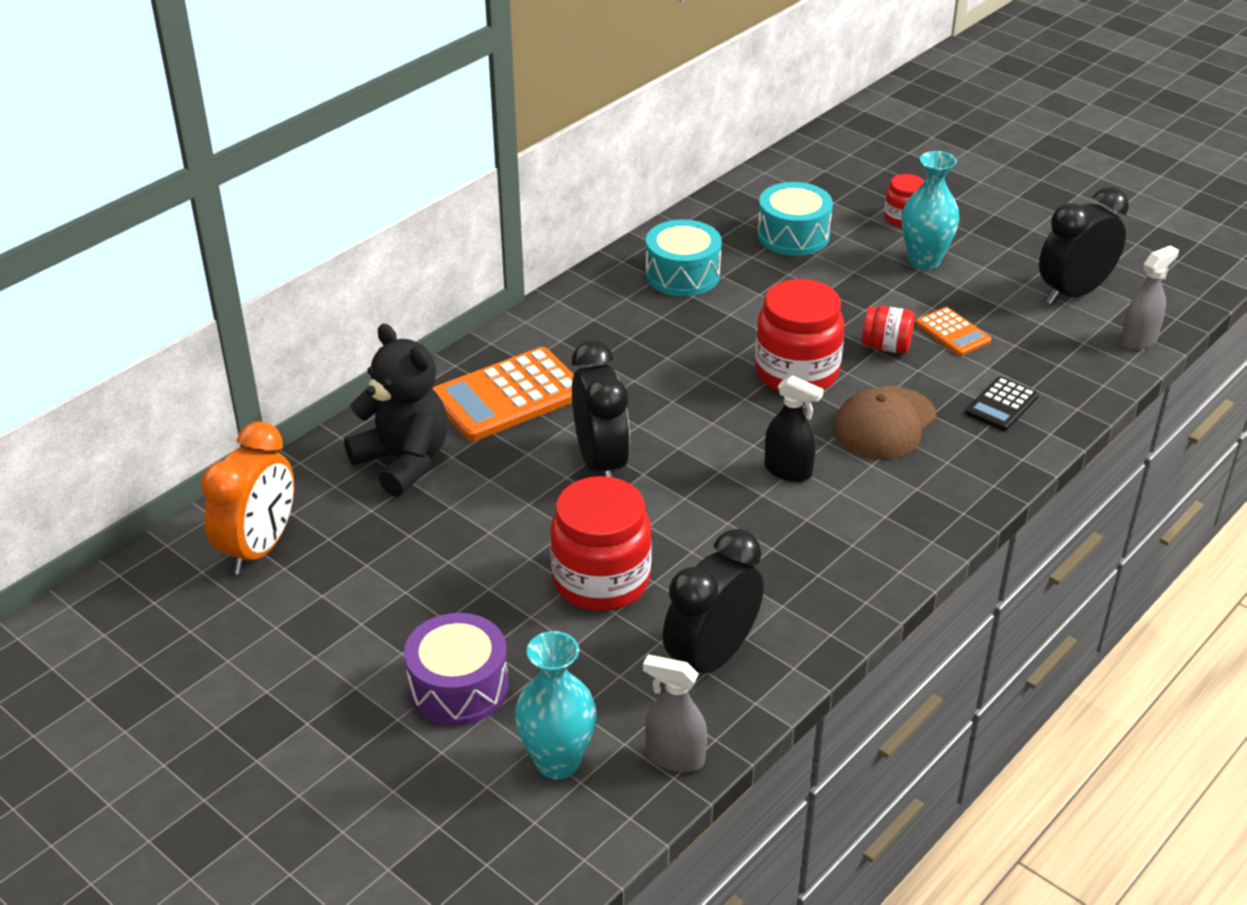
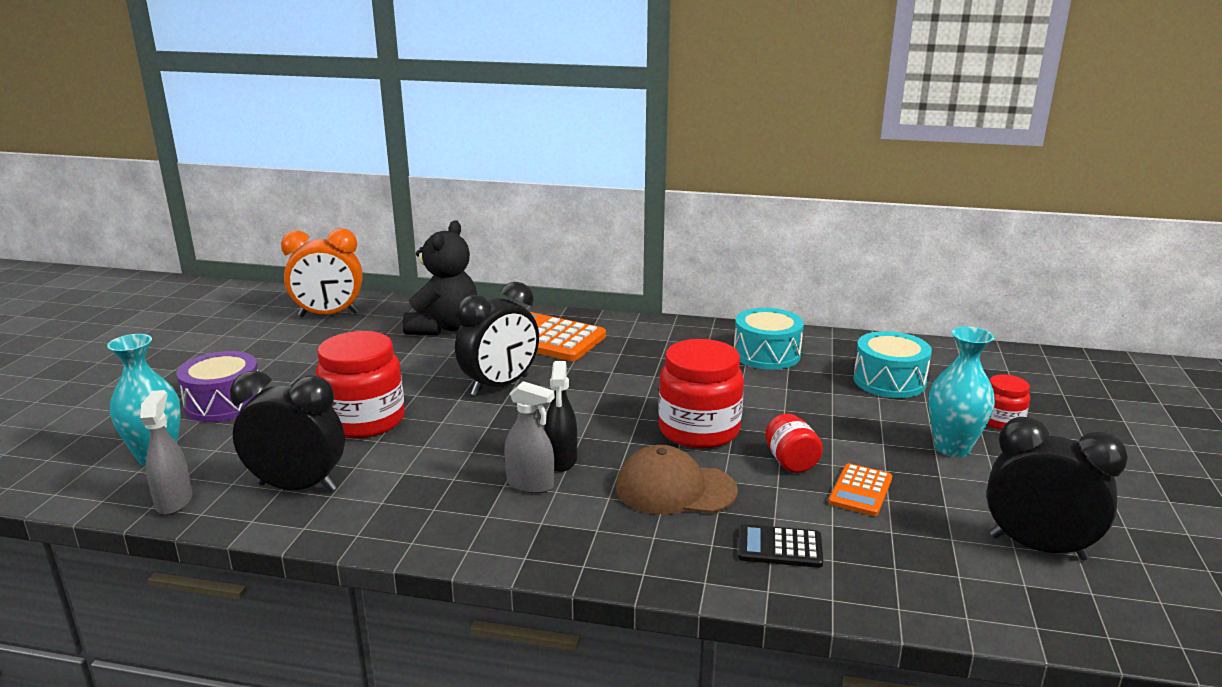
camera: 60 degrees right, 15 degrees down
(1139, 340) = (1020, 616): grey spray bottle -> grey spray bottle (530, 484)

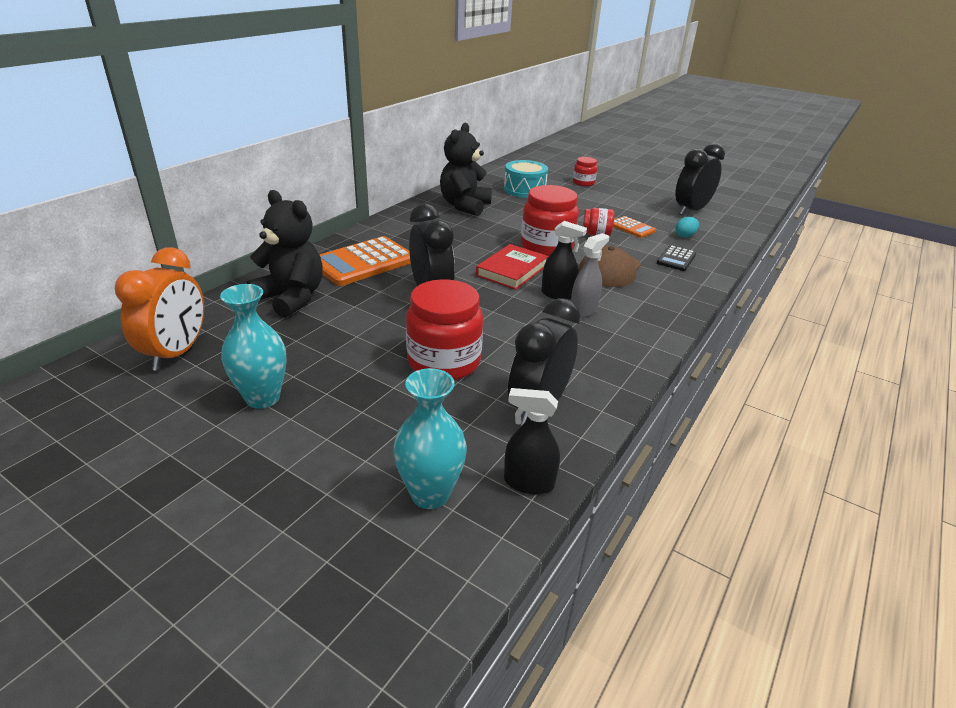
camera: 70 degrees left, 10 degrees up
(174, 501) = (528, 482): grey spray bottle -> black spray bottle
(224, 403) = (339, 441): purple drum -> none
(602, 419) = (512, 270): none -> red book
(766, 354) = (464, 206): turquoise drum -> black teddy bear
(895, 549) = (685, 236): none -> turquoise egg
(952, 448) = (602, 199): turquoise vase -> turquoise vase (263, 398)

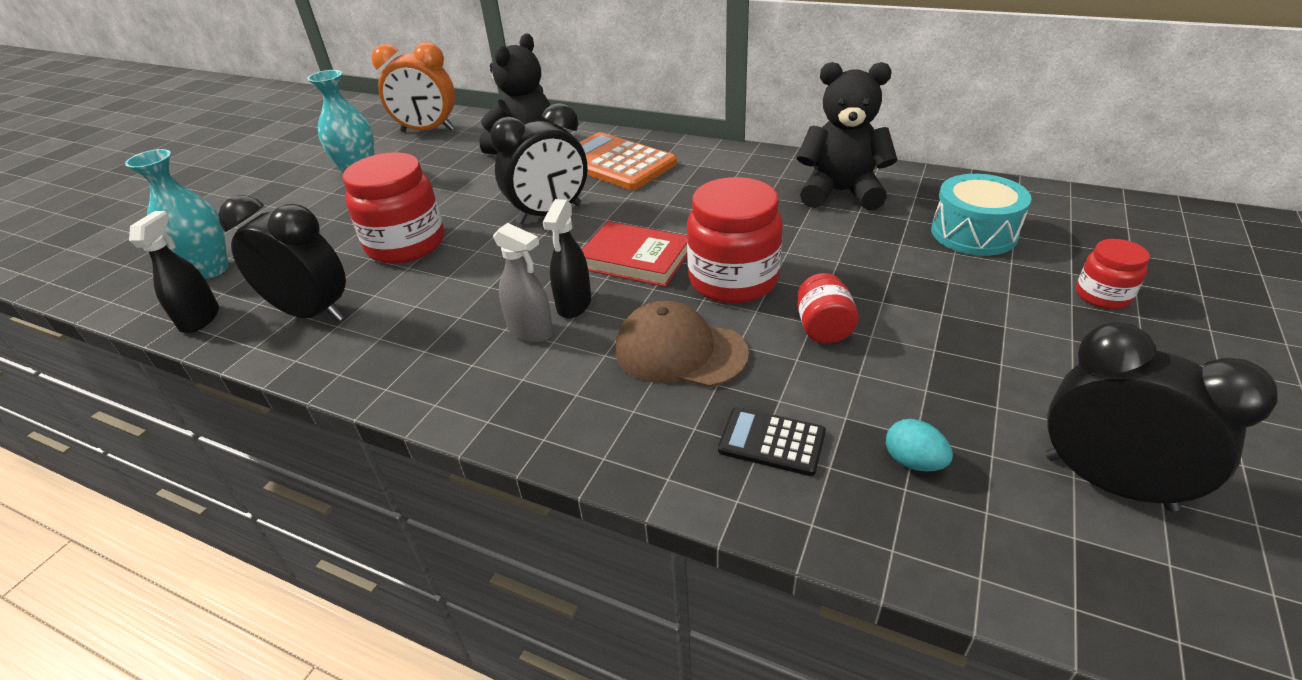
camera: 85 degrees right, 5 degrees up
(632, 228) = (895, 374): orange calculator -> none

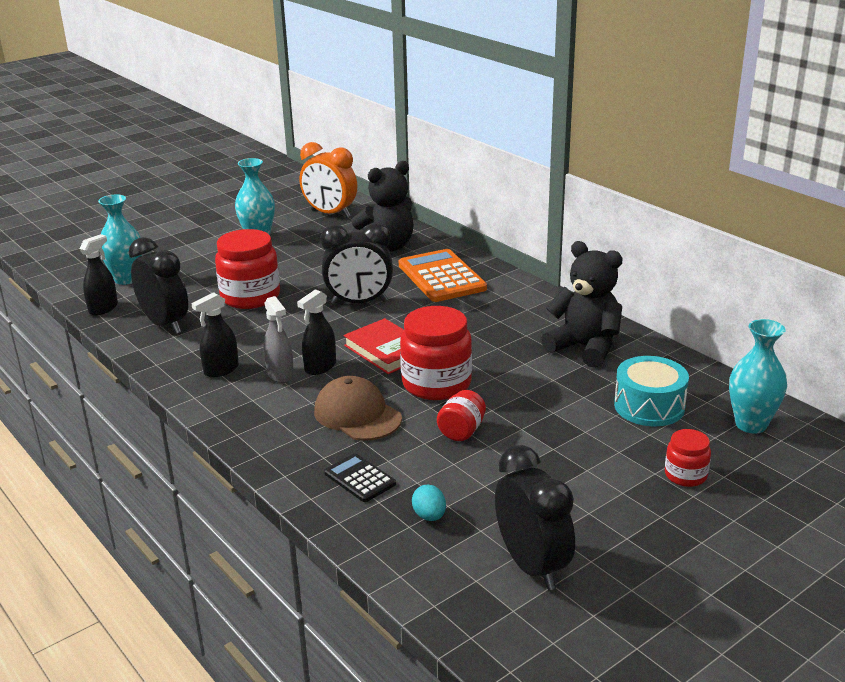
camera: 25 degrees right, 10 degrees down
(443, 351) = (221, 370): none -> black spray bottle
(1083, 221) = (751, 424): none -> turquoise vase

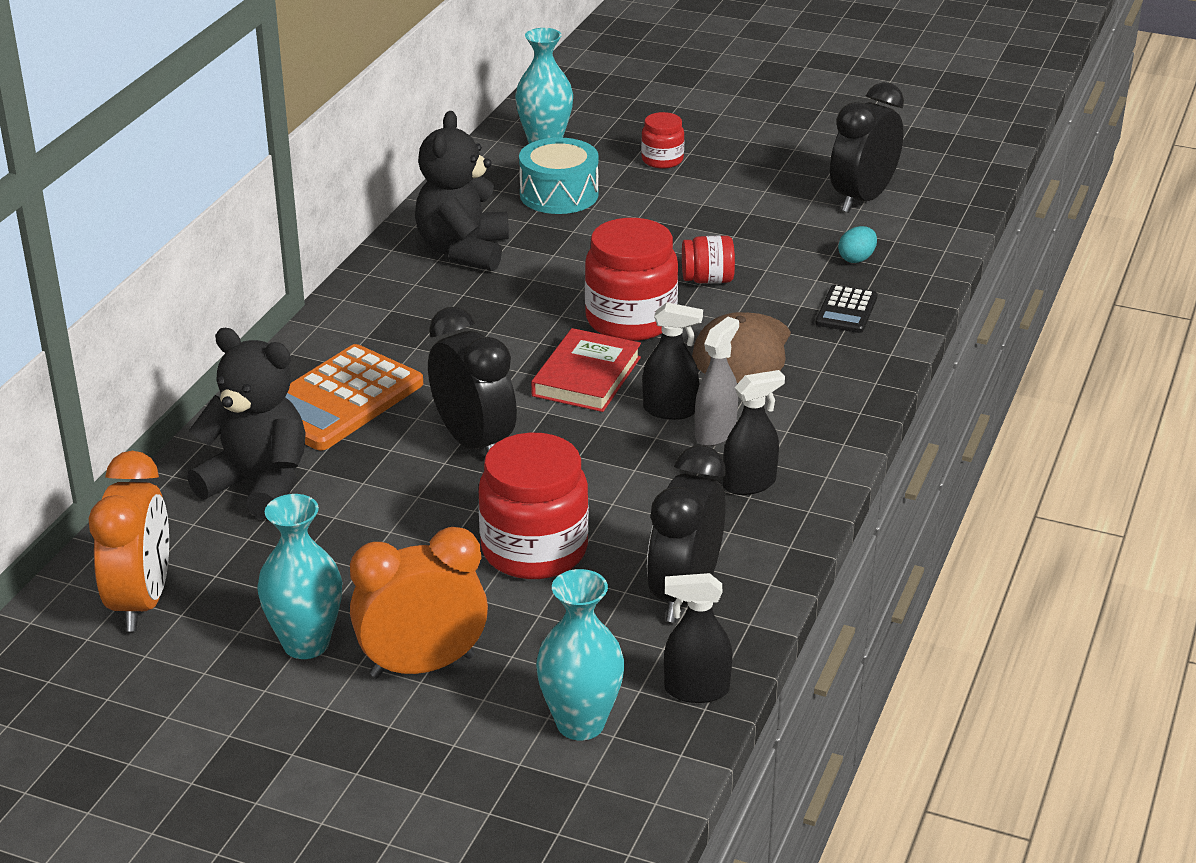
camera: 120 degrees left, 5 degrees up
(210, 256) = (422, 666): none -> orange clock
(221, 370) = (749, 484): black spray bottle -> black spray bottle turned 45 degrees counterclockwise

